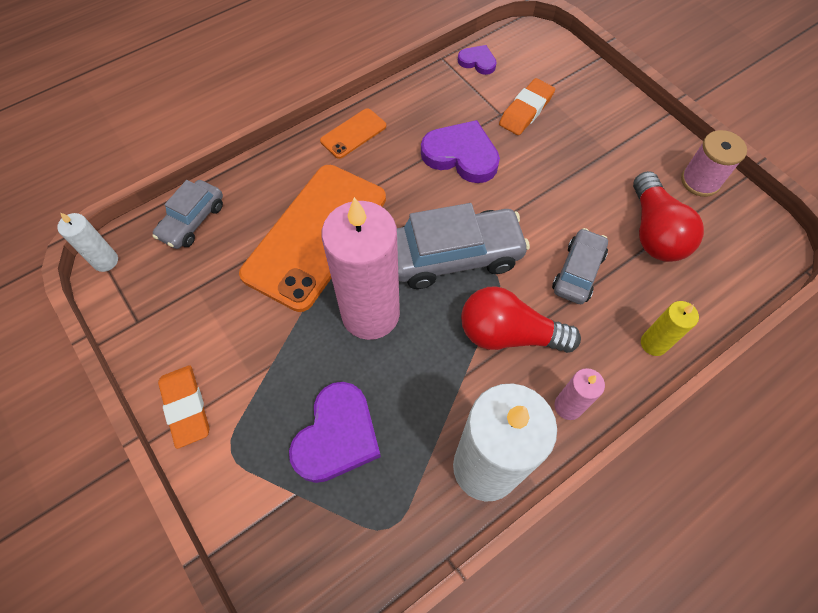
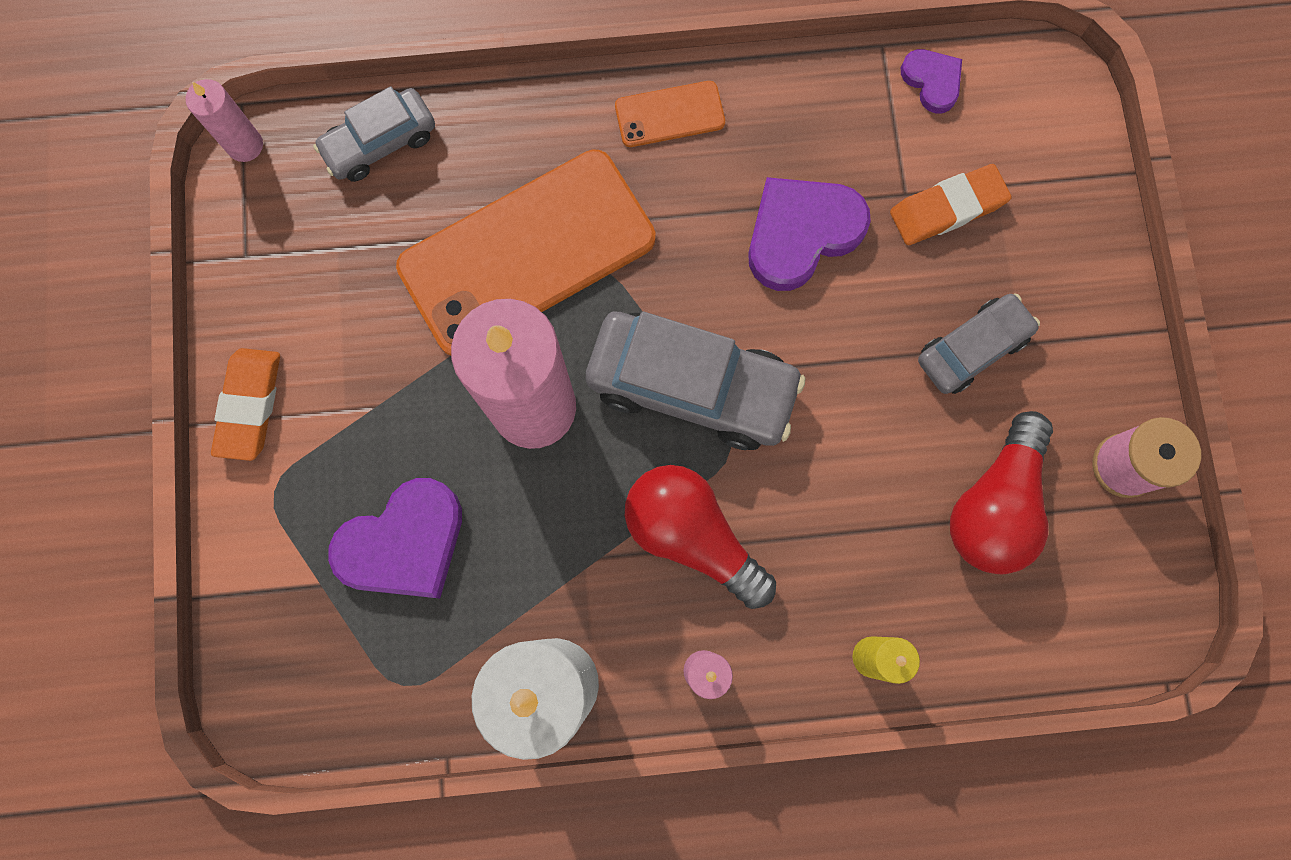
camera: 30 degrees right, 15 degrees up
(105, 261) = (245, 145): white candle -> pink candle
(461, 155) = (801, 233): purple heart -> purple heart turned 90 degrees counterclockwise
(578, 272) = (843, 502): grey car -> grey car (972, 348)

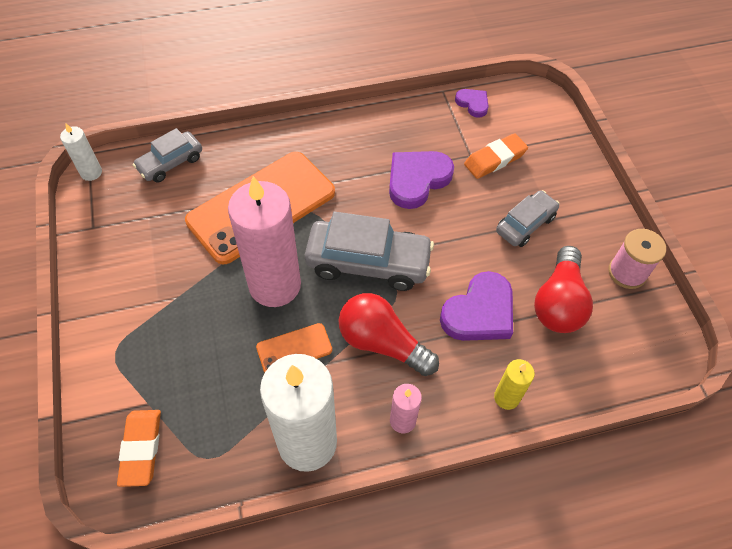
camera: 10 degrees left, 20 degrees down
(245, 145) = (91, 172): pink candle -> white candle
(250, 405) = (98, 306): orange eraser -> orange eraser (141, 449)
(404, 543) = (201, 371): purple heart -> purple heart (479, 312)
(669, 114) = (333, 133): orange phone -> orange phone (294, 348)

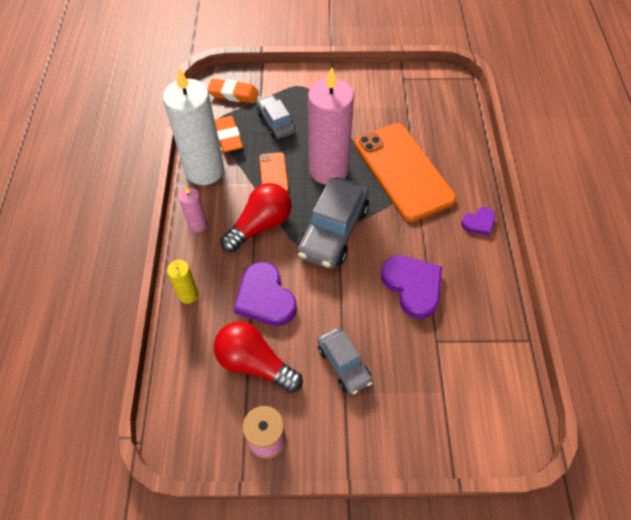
camera: 105 degrees right, 0 degrees up
(91, 172) = (454, 79): white candle -> none
(170, 163) = (457, 122): grey car -> grey car (276, 122)
(473, 103) = (509, 365): purple heart -> purple heart (479, 222)
(495, 159) = (428, 362): orange eraser -> orange eraser (228, 137)

